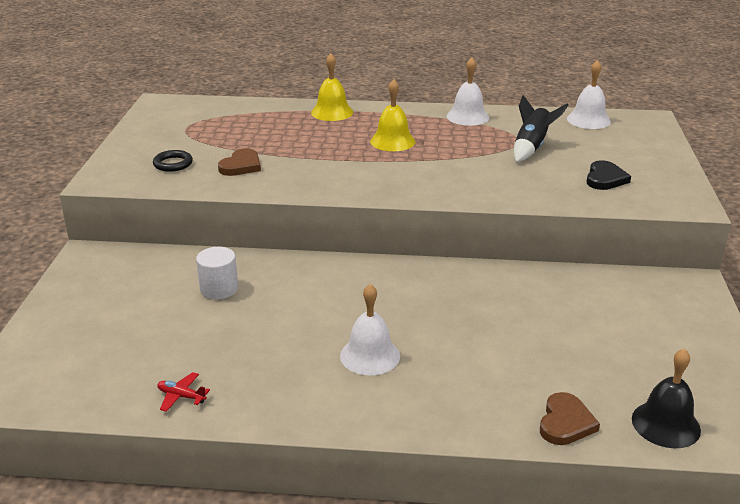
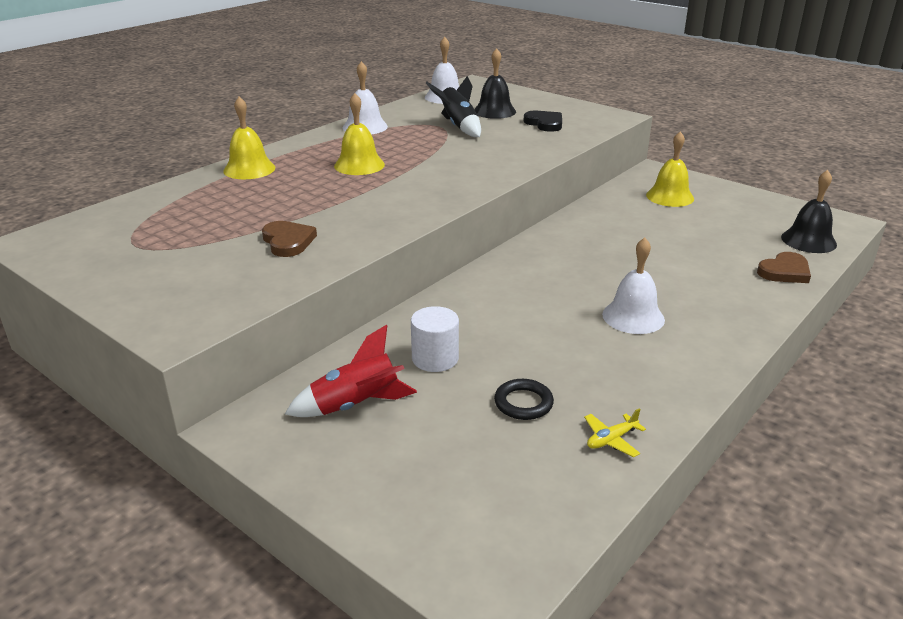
camera: 55 degrees left, 0 degrees up
(139, 281) = (355, 405): none -> red rocket
(173, 164) = (215, 276): black ring -> black ring (523, 403)
(181, 396) = (611, 440): red plane -> yellow plane
(565, 422) = (785, 271): brown heart -> brown heart turned 90 degrees clockwise
(594, 149) = (494, 111): none -> black bell
(642, 308) = (670, 196): none -> yellow bell

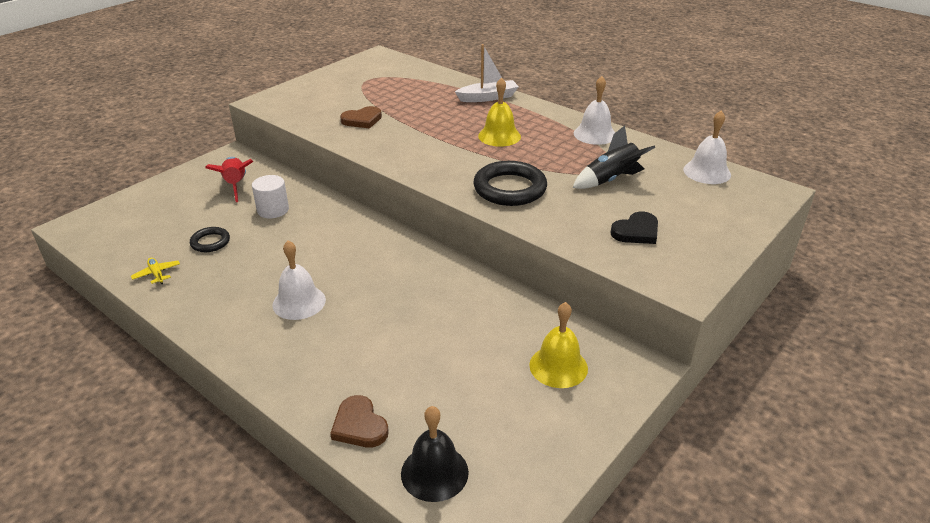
camera: 90 degrees right, 5 degrees up
(249, 169) = (488, 97): yellow bell -> white boat
(477, 162) = (510, 188): none -> black ring
(494, 111) = (668, 201): black bell -> none

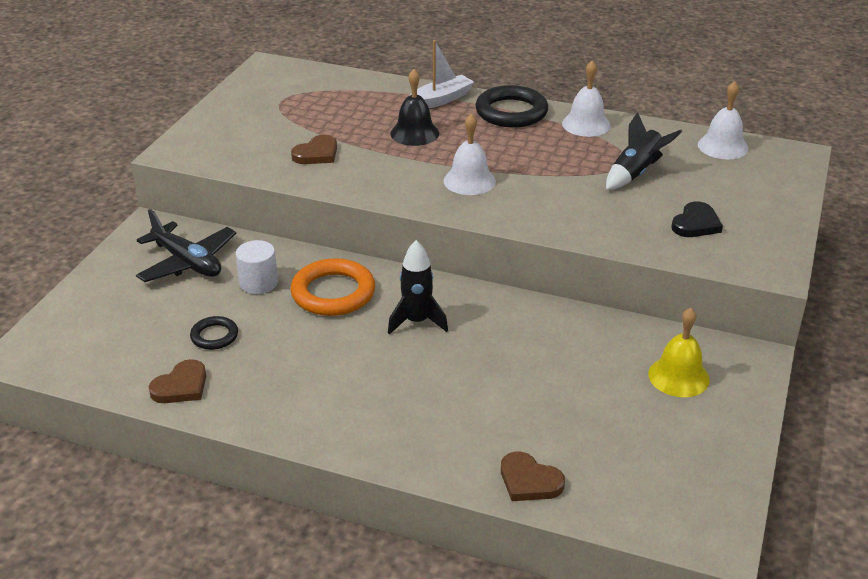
camera: 20 degrees left, 0 degrees up
(157, 274) = (181, 386): yellow plane -> brown heart
(235, 185) = (187, 262): red rocket -> black plane
(299, 302) = (372, 377): white bell -> white bell (469, 181)
(321, 229) = (333, 293): none -> orange ring
(367, 266) = (417, 322): none -> black rocket
(434, 472) = (630, 502): black bell -> black bell (414, 133)
(499, 136) = (487, 145): yellow bell -> none
(510, 188) = (541, 203): black ring -> black ring (511, 112)

